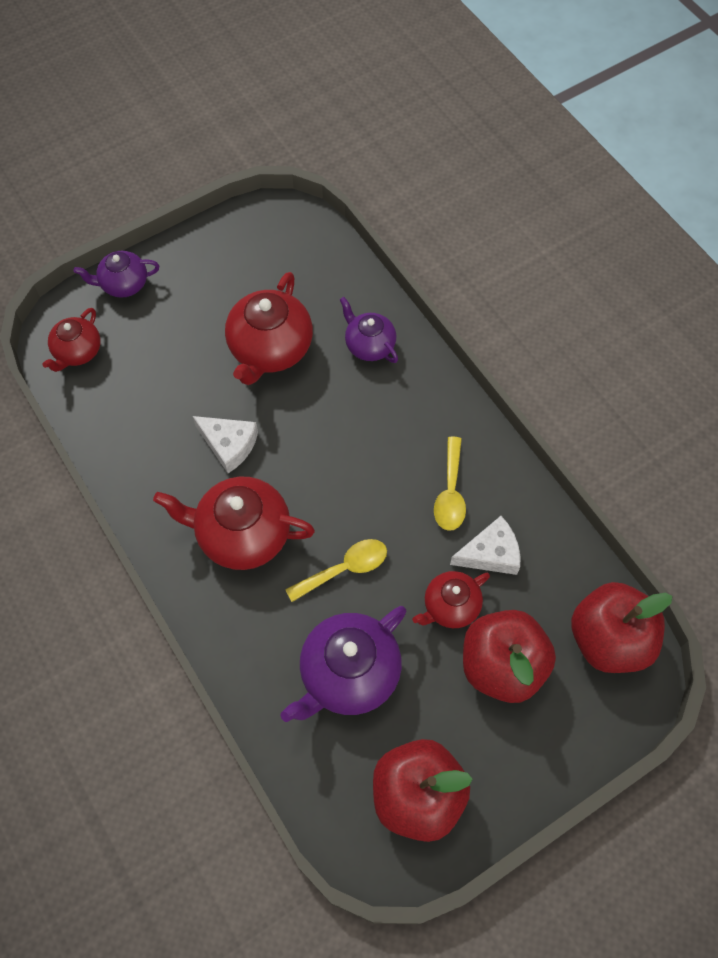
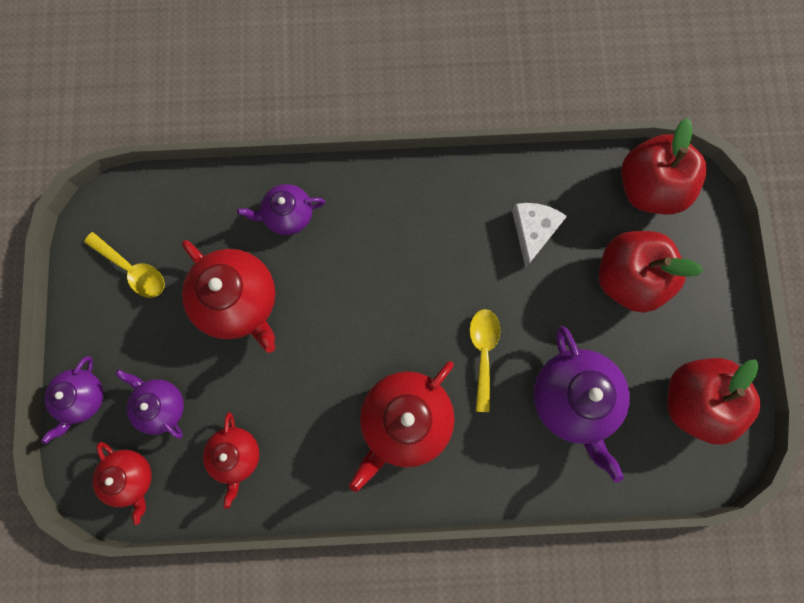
camera: 60 degrees left, 15 degrees up
(148, 341) = (161, 405): none -> purple teapot
(229, 445) = (313, 387): white cheese -> none
(450, 492) = (464, 230): yellow spoon -> yellow spoon (133, 270)
(450, 606) = (560, 288): red teapot -> red teapot (236, 455)

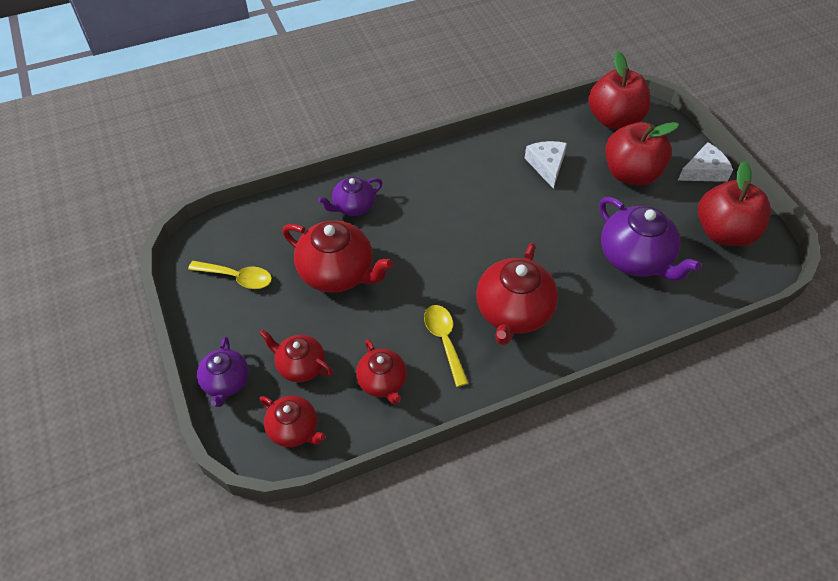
camera: 20 degrees left, 25 degrees down
(161, 405) = (300, 366): purple teapot -> red teapot
(483, 352) = (550, 249): yellow spoon -> yellow spoon (444, 341)
(718, 304) = (704, 171): none -> white cheese

